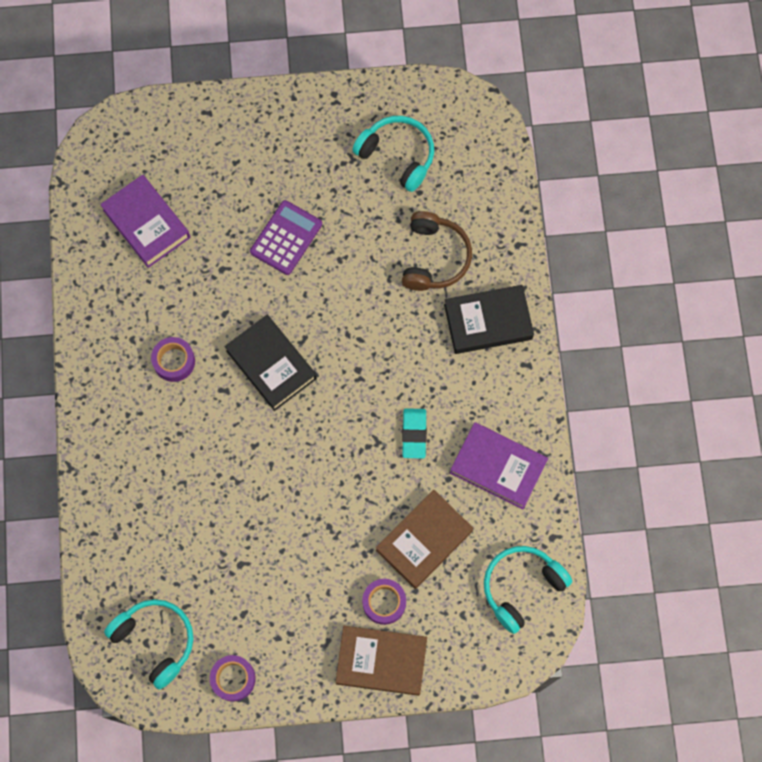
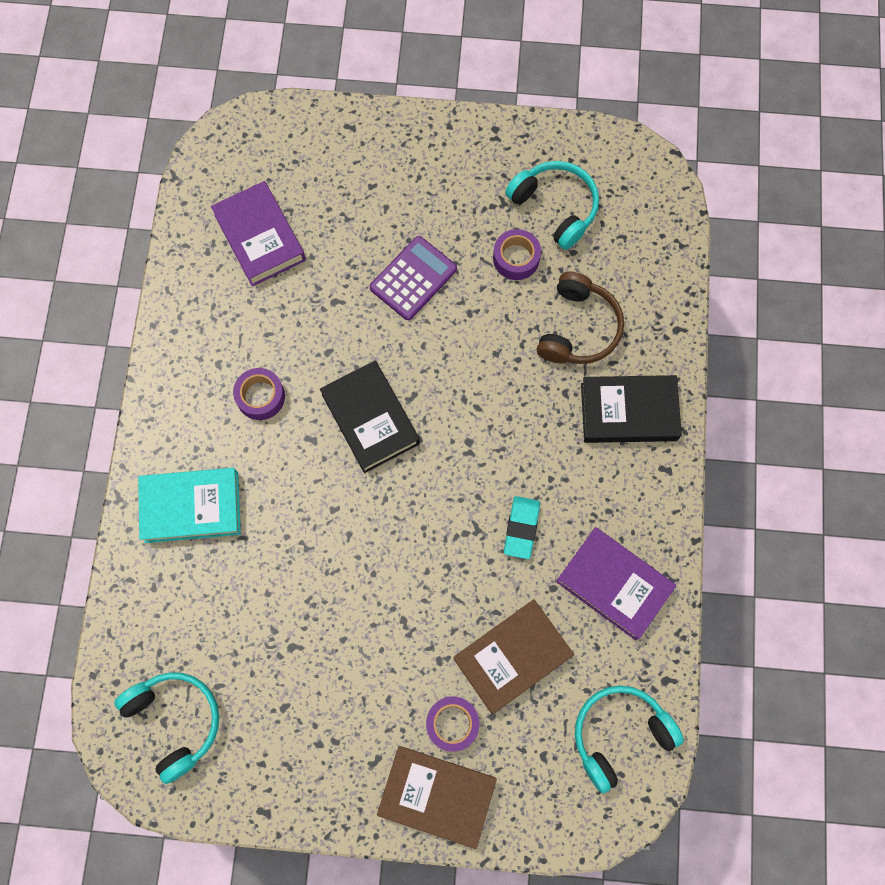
camera: 10 degrees right, 0 degrees up
(134, 464) = (191, 507): none -> turquoise book
(233, 679) = (257, 784): purple tape -> purple tape (516, 258)

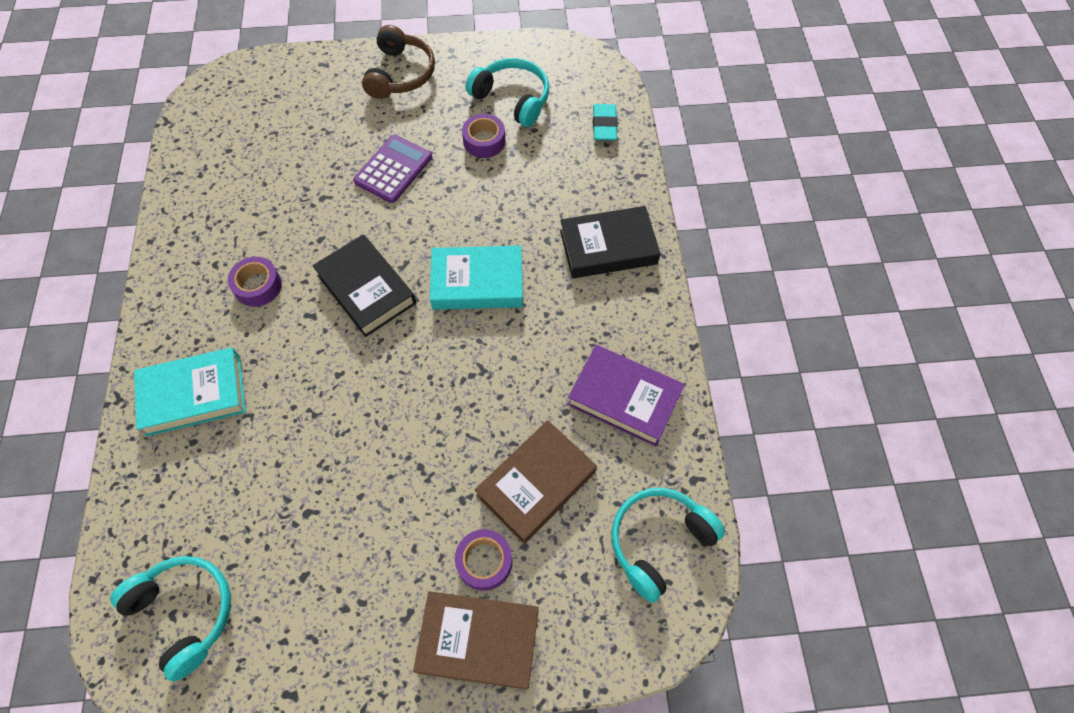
camera: 10 degrees left, 10 degrees down
(260, 237) = (248, 157): purple book -> none
(485, 430) = (477, 282): none -> turquoise book
(521, 528) = (525, 362): turquoise eraser -> turquoise eraser (604, 125)
(578, 328) = (549, 187): brown headphones -> brown headphones (400, 74)

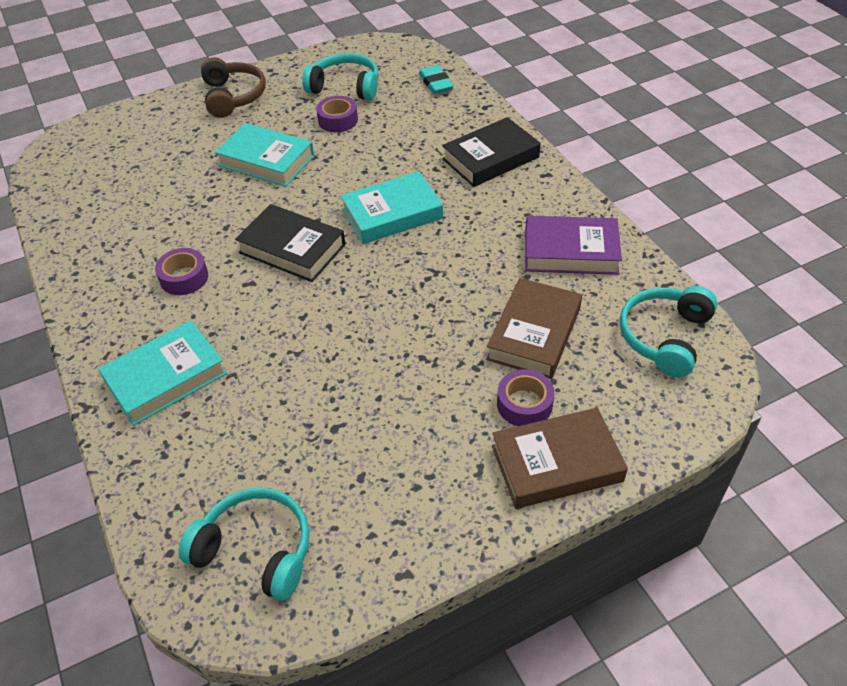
camera: 20 degrees left, 15 degrees down
(393, 169) = (266, 160): purple calculator -> turquoise book

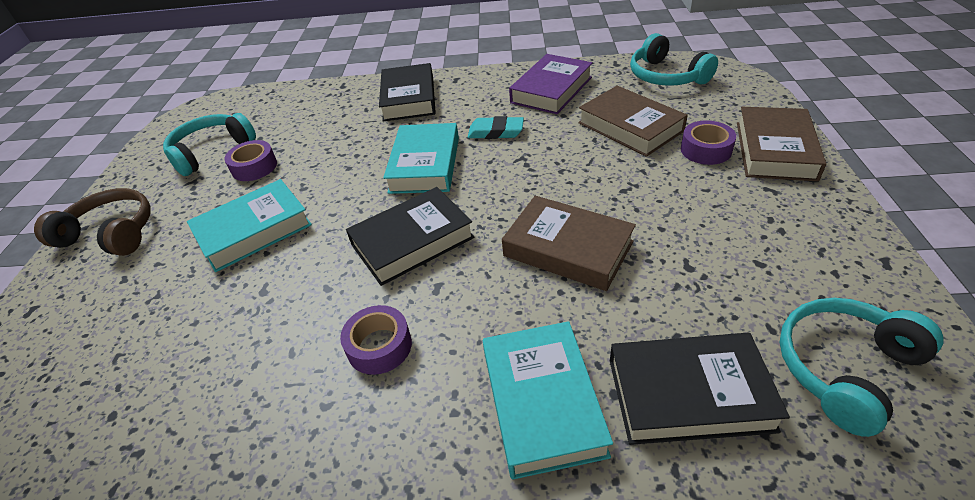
camera: 60 degrees left, 5 degrees down
(199, 456) = (689, 394): none -> black book
(323, 343) = (568, 249): none -> brown book
(435, 83) = (279, 101): turquoise eraser -> turquoise eraser (496, 132)

